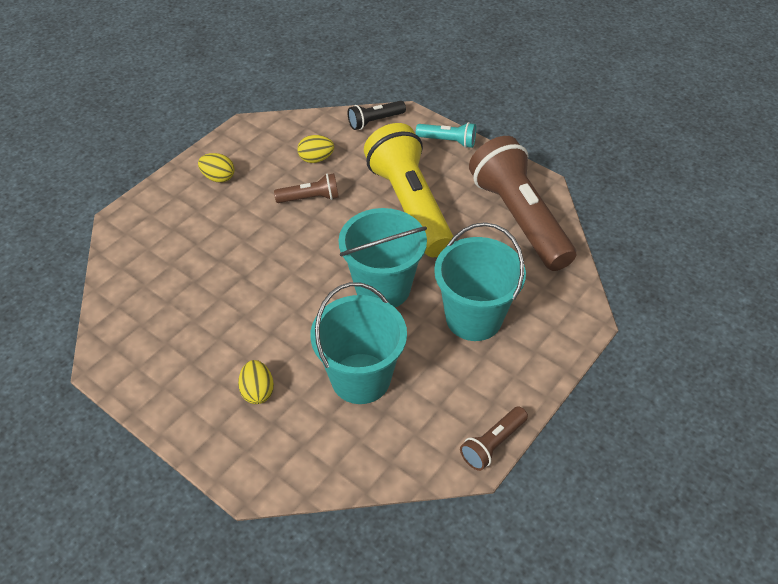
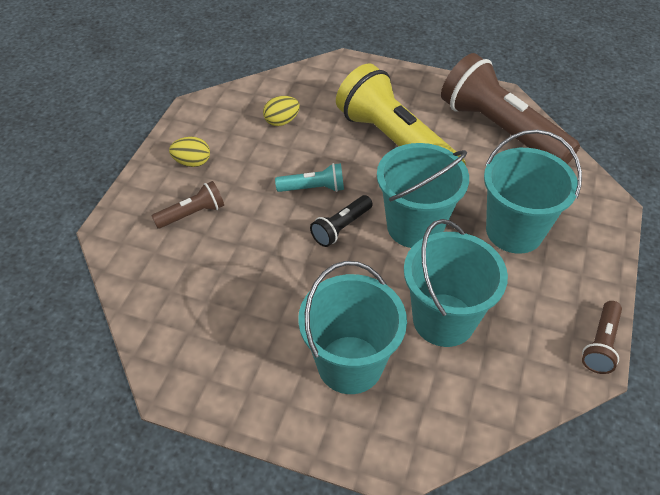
camera: 20 degrees left, 0 degrees up
(257, 391) = (350, 364): yellow egg -> turquoise bucket
(310, 198) = (296, 159): brown flashlight -> brown flashlight (192, 214)
(375, 121) = (319, 74): black flashlight -> black flashlight (341, 228)
(448, 141) = (397, 76): turquoise flashlight -> turquoise flashlight (313, 188)

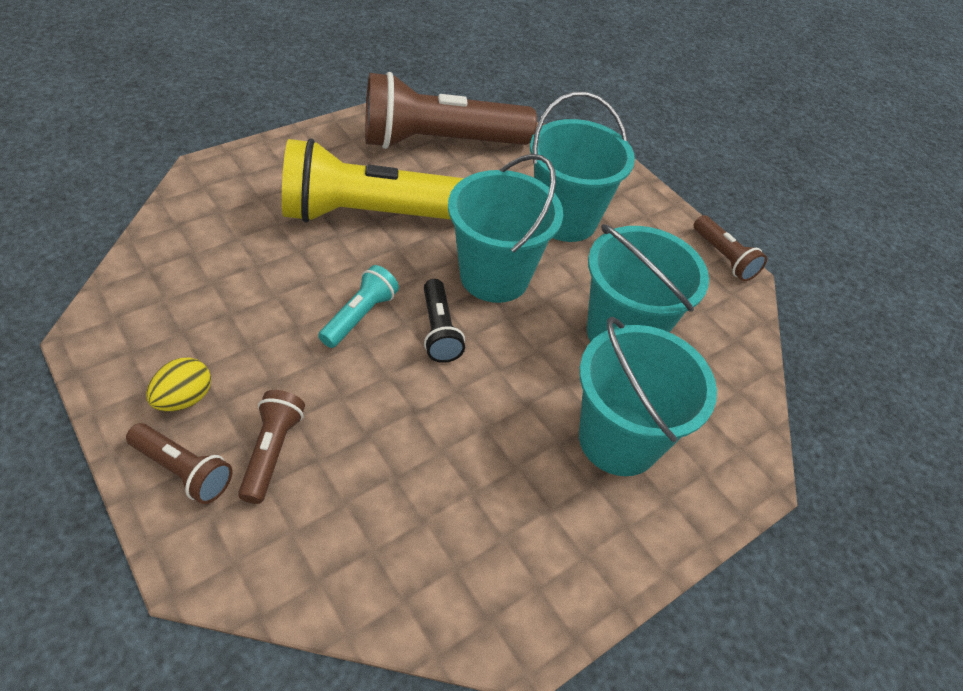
camera: 60 degrees left, 0 degrees up
(153, 191) = (184, 470): none -> brown flashlight
(281, 121) = (226, 275): yellow egg -> none

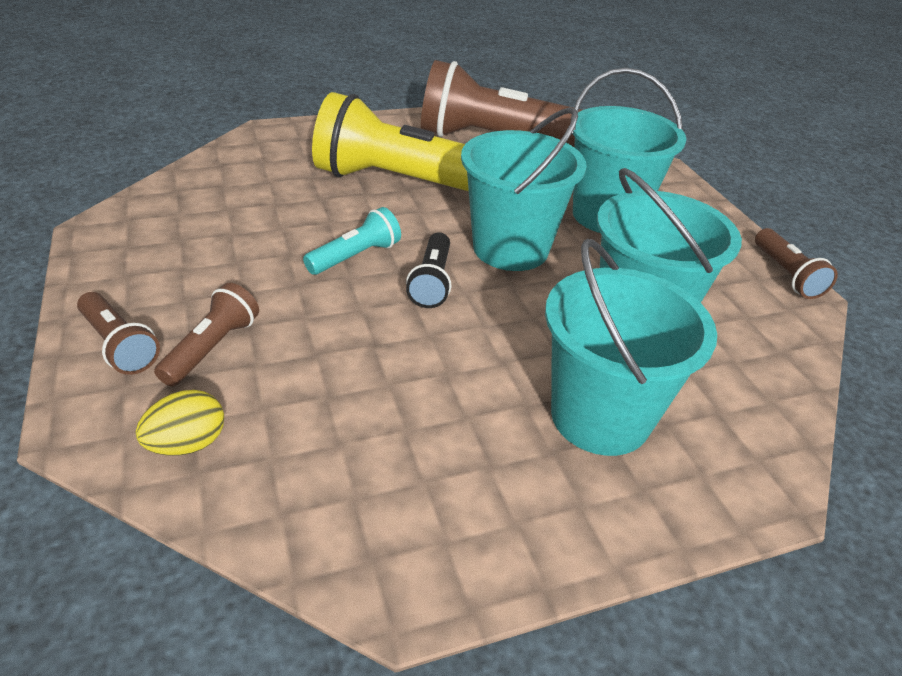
camera: 20 degrees right, 10 degrees down
(184, 398) = (153, 289): yellow egg -> yellow egg (187, 444)

